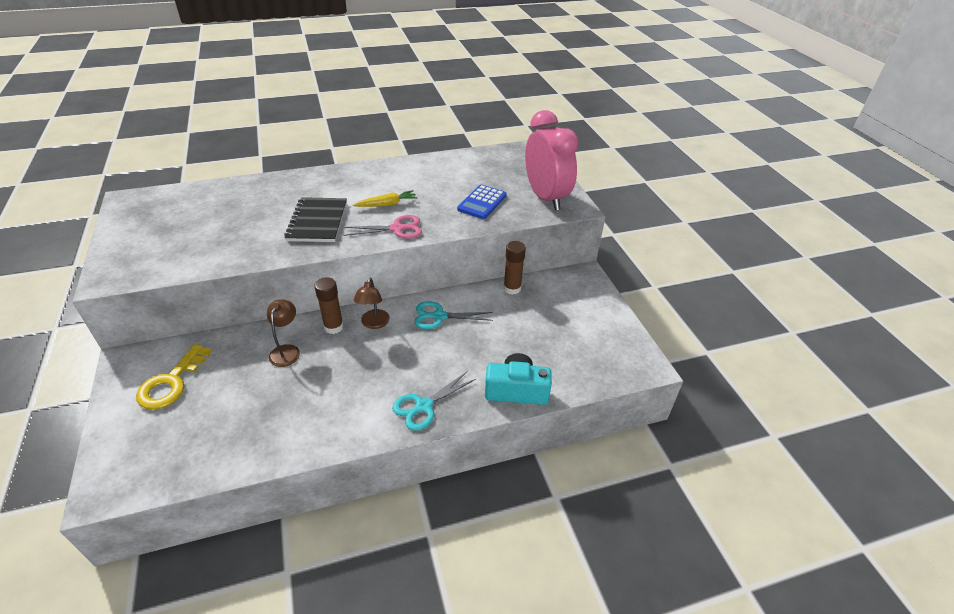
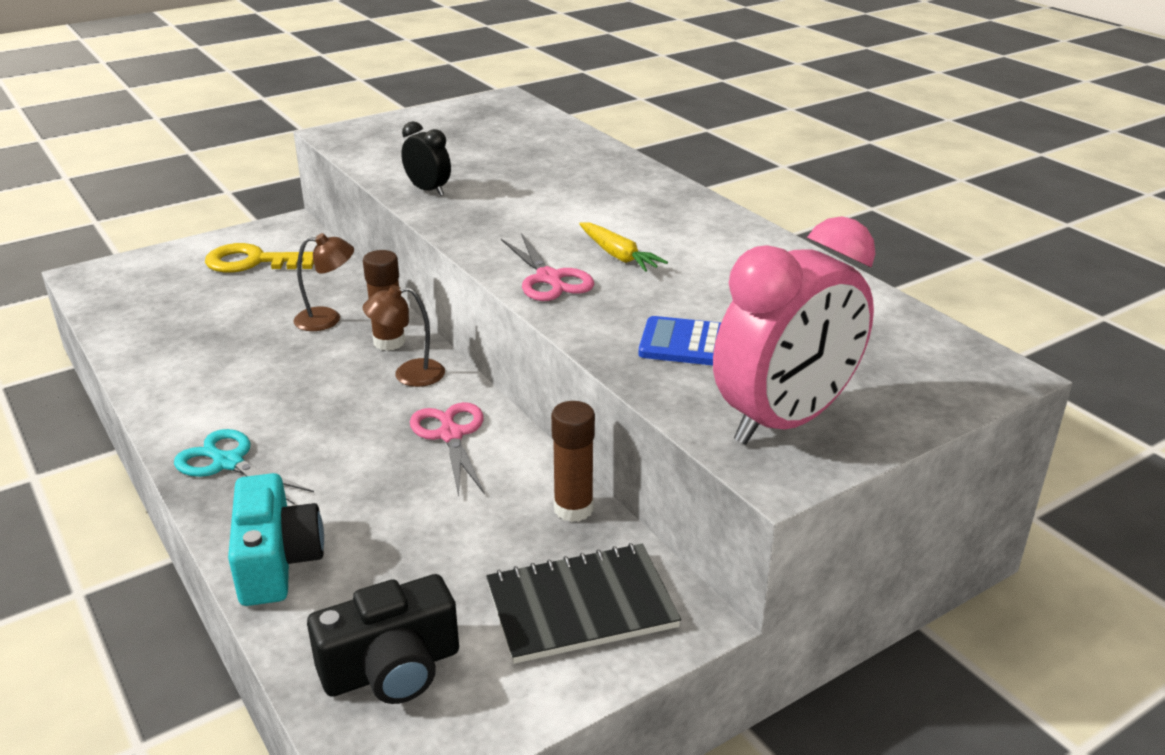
camera: 75 degrees right, 10 degrees down
(251, 251) = (428, 190): none -> black clock
(317, 221) = (529, 214): black notebook -> black notebook (581, 606)
(439, 316) = (451, 434): turquoise scissors -> pink scissors
(596, 358) = (392, 669): none -> black camera

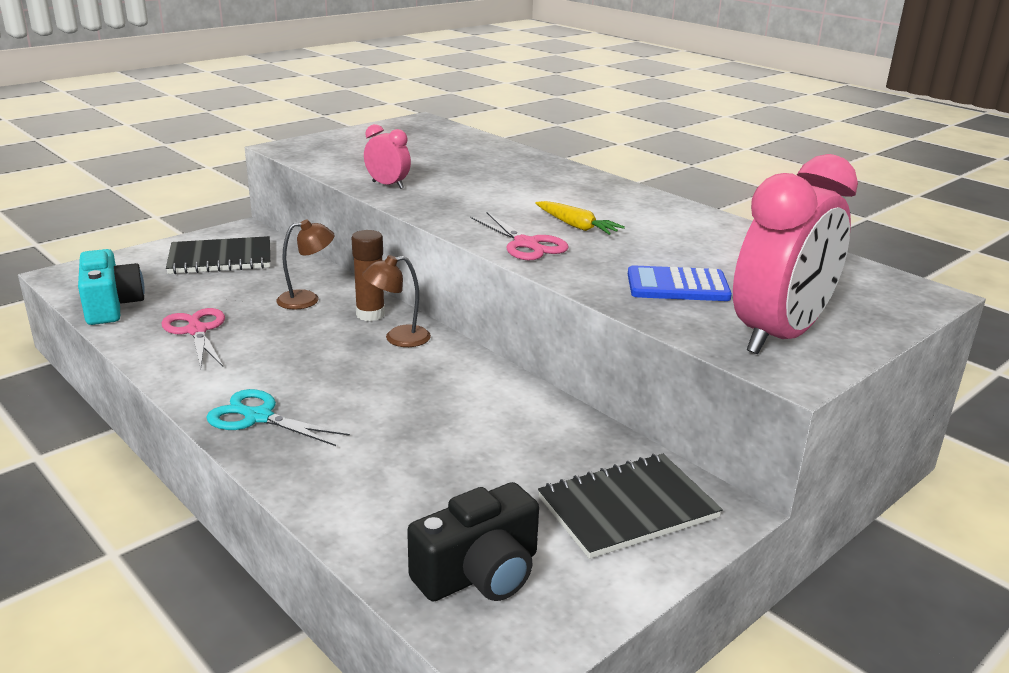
camera: 10 degrees left, 5 degrees down
(253, 262) = (220, 258): yellow key -> black notebook
(277, 561) = (336, 494): turquoise camera -> turquoise camera (111, 305)
(428, 190) = (388, 185): black clock -> pink clock
(451, 434) = (455, 382): pink scissors -> pink scissors (197, 330)
(573, 509) = (588, 433): brown glue stick -> none

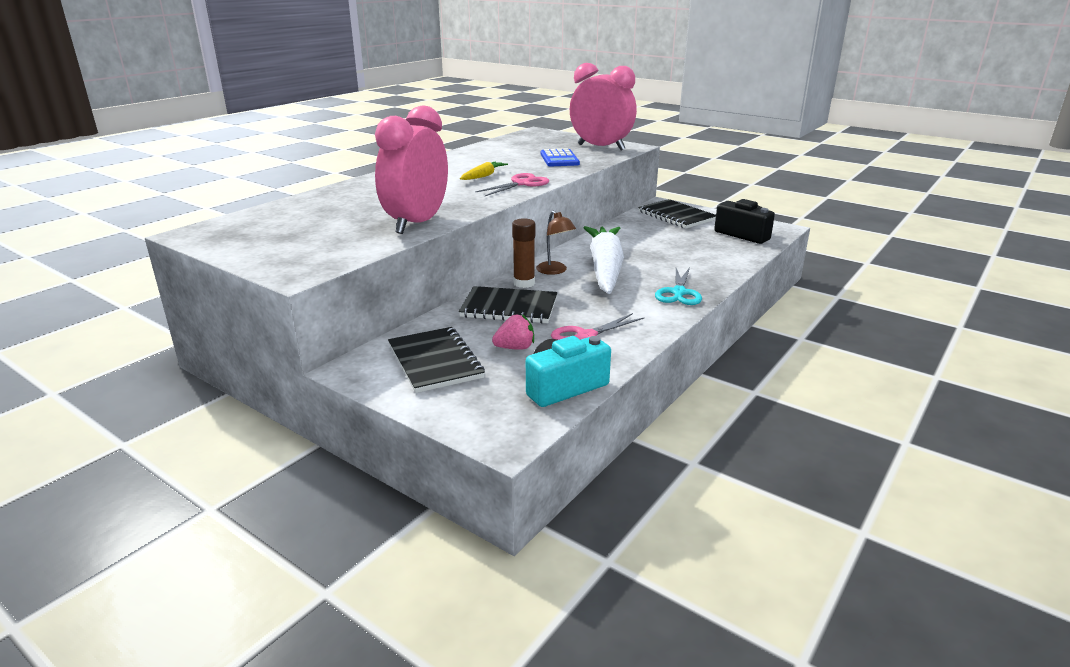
camera: 100 degrees left, 0 degrees up
(210, 293) = (515, 348): none -> pink strawberry
(307, 299) = (509, 307): brown lamp -> black notebook
(385, 375) = (605, 268): none -> white carrot
(388, 185) = (417, 223): pink clock -> pink clock, size x2.14

